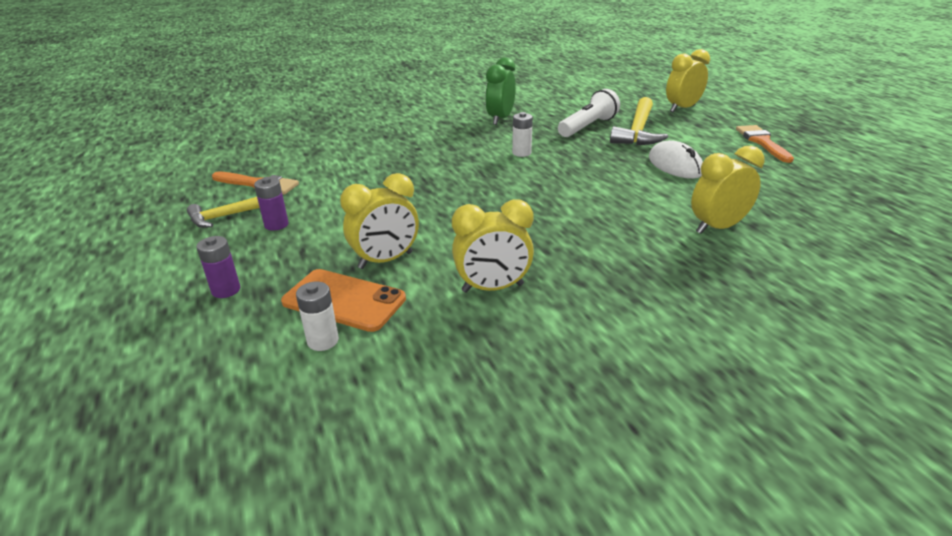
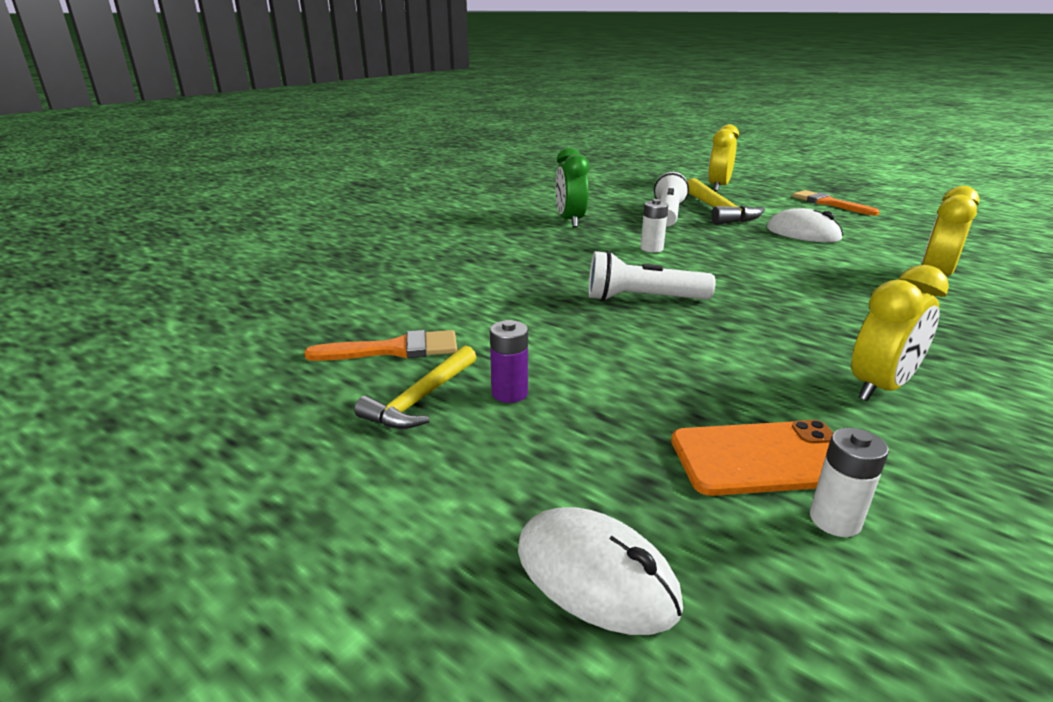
camera: 30 degrees left, 5 degrees down
(179, 319) = (596, 576): none -> white mouse
(226, 290) = (592, 504): purple battery -> none
(385, 260) = (721, 394): yellow clock -> none
(447, 189) = (643, 299): none -> white flashlight

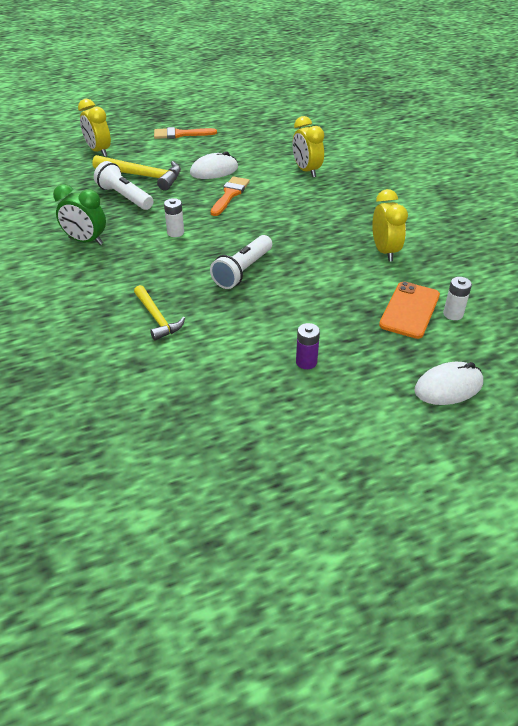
camera: 60 degrees left, 15 degrees up
(394, 349) = (220, 391): orange brush -> orange brush (230, 194)
(421, 398) = (287, 396): yellow hammer -> yellow hammer (157, 318)

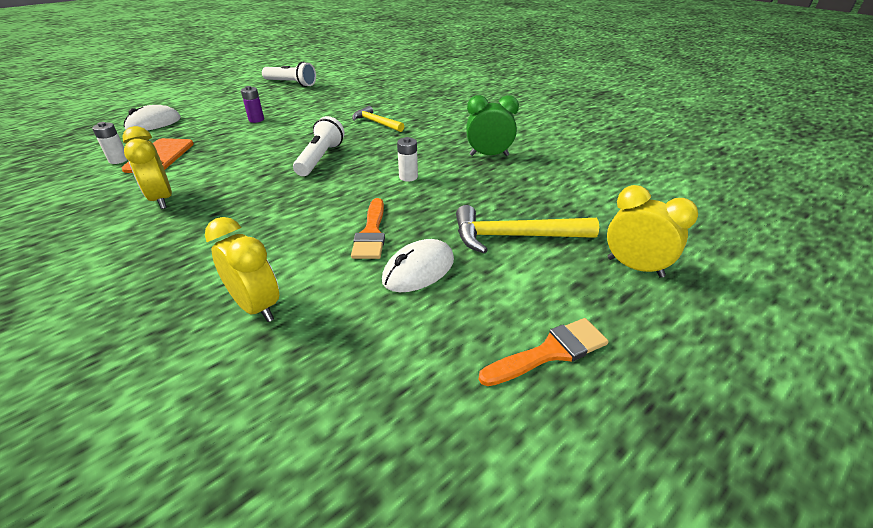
camera: 160 degrees right, 5 degrees down
(125, 197) = (503, 203): white flashlight -> white flashlight (291, 83)

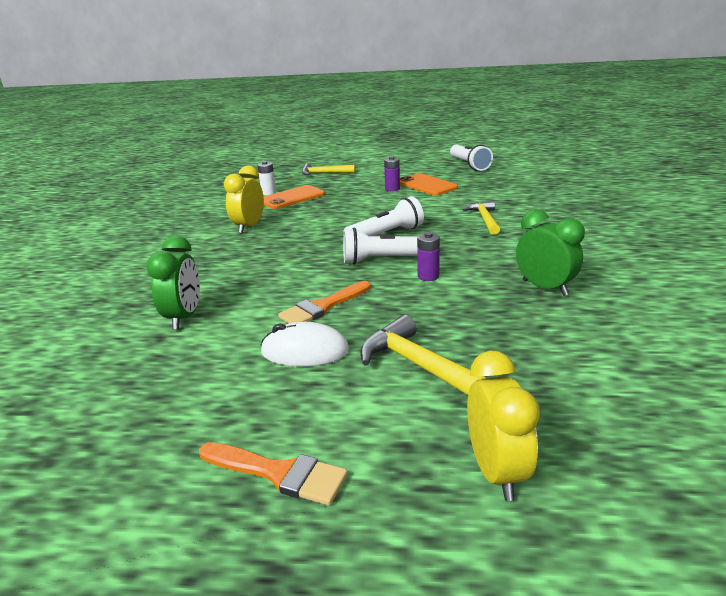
camera: 50 degrees right, 10 degrees down
(153, 123) = (324, 173): white mouse -> yellow hammer
(256, 307) = (184, 317): yellow clock -> green clock
(283, 109) = (426, 185): none -> orange phone
(354, 178) = (383, 260): none -> white flashlight
(408, 177) = (428, 276): white battery -> purple battery

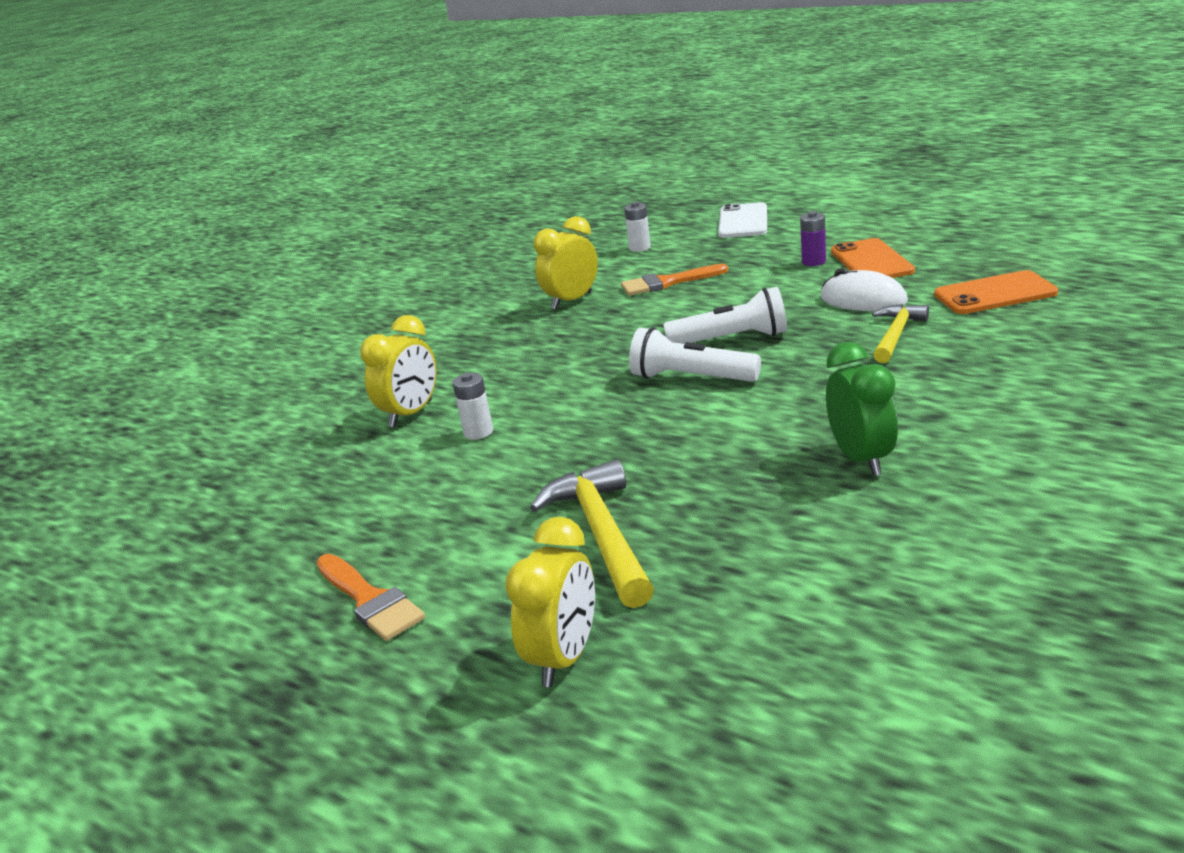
camera: 30 degrees right, 0 degrees up
(184, 317) = (411, 414): green clock -> yellow clock
(256, 320) = (478, 432): none -> white battery
(292, 198) = (662, 260): orange phone -> orange phone (995, 294)
(305, 351) = (496, 481): white mouse -> white mouse (863, 300)
(322, 307) = (561, 430): orange brush -> orange brush (667, 282)
(324, 173) = (743, 221): yellow hammer -> white phone
(428, 276) = (724, 412): purple battery -> none
(469, 165) = (979, 229): white flashlight -> none

